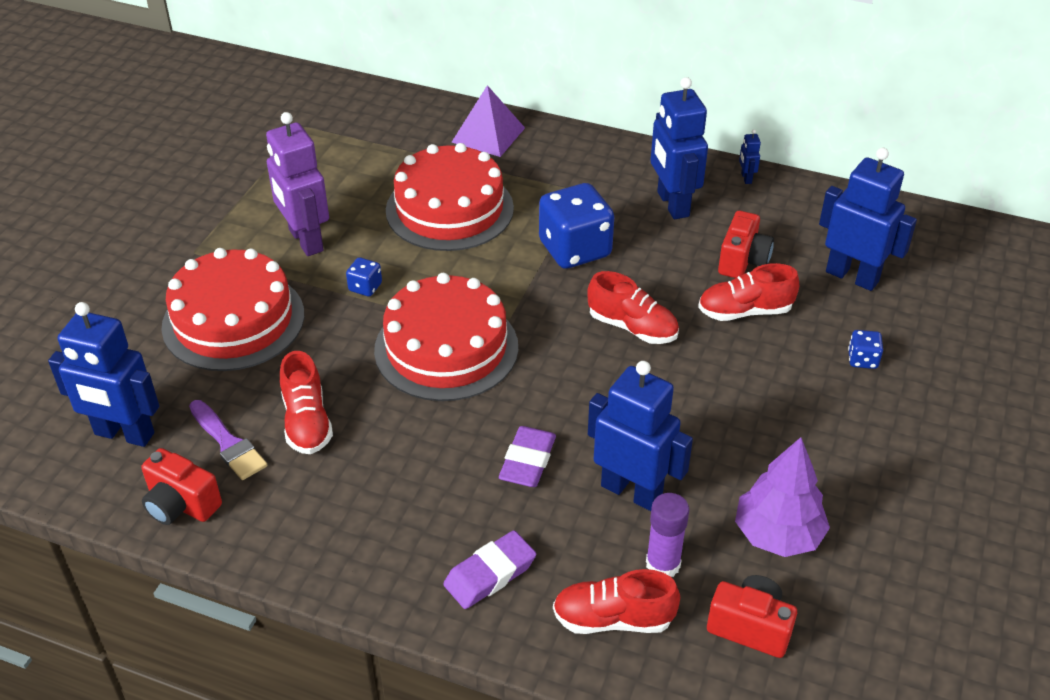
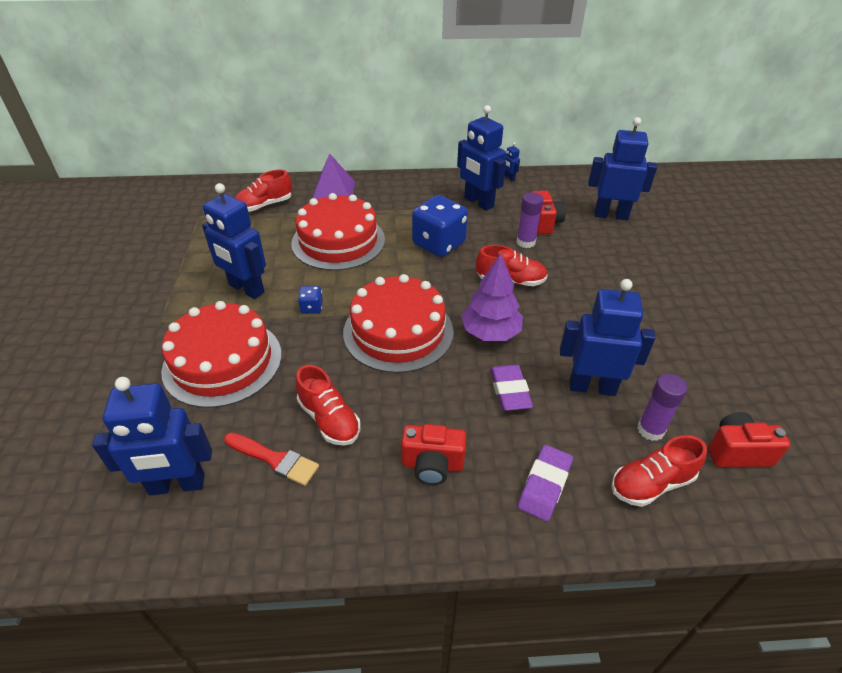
camera: 25 degrees left, 0 degrees up
(181, 505) = (263, 528): red camera -> red camera (432, 465)
(228, 443) = (274, 459): purple brush -> red brush
(305, 240) = (246, 289): purple robot -> blue robot
(694, 281) = (525, 242): none -> purple glue stick
(744, 311) = (568, 251): red shoe -> red shoe (264, 205)
(778, 534) = (700, 382): purple tree -> purple tree (490, 332)
(862, 360) = (655, 259): blue dice -> none

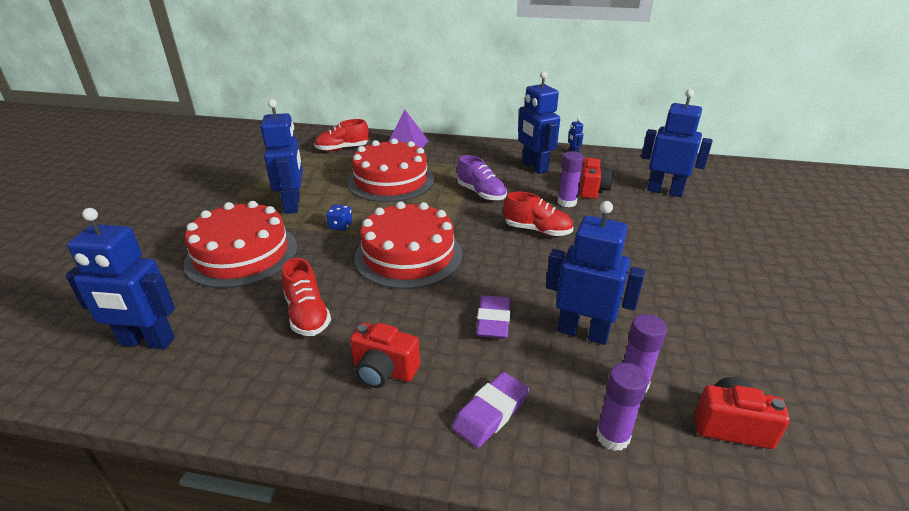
camera: 15 degrees right, 10 degrees down
(246, 289) = (293, 205): blue robot -> blue robot turned 150 degrees counterclockwise
(274, 459) = (241, 338): red brush -> none
(439, 244) = (481, 193): blue dice -> purple shoe
(490, 332) = (497, 269): purple tree -> none
(651, 483) = (612, 436): red shoe -> purple glue stick

